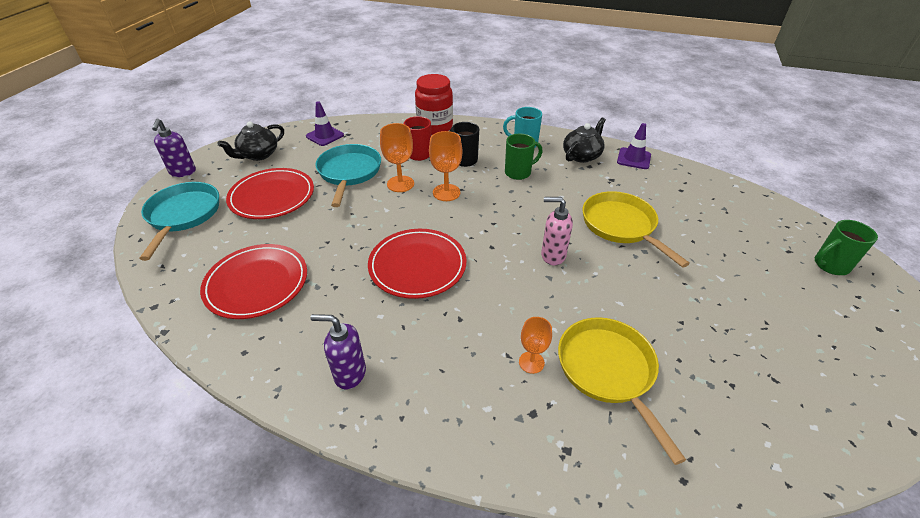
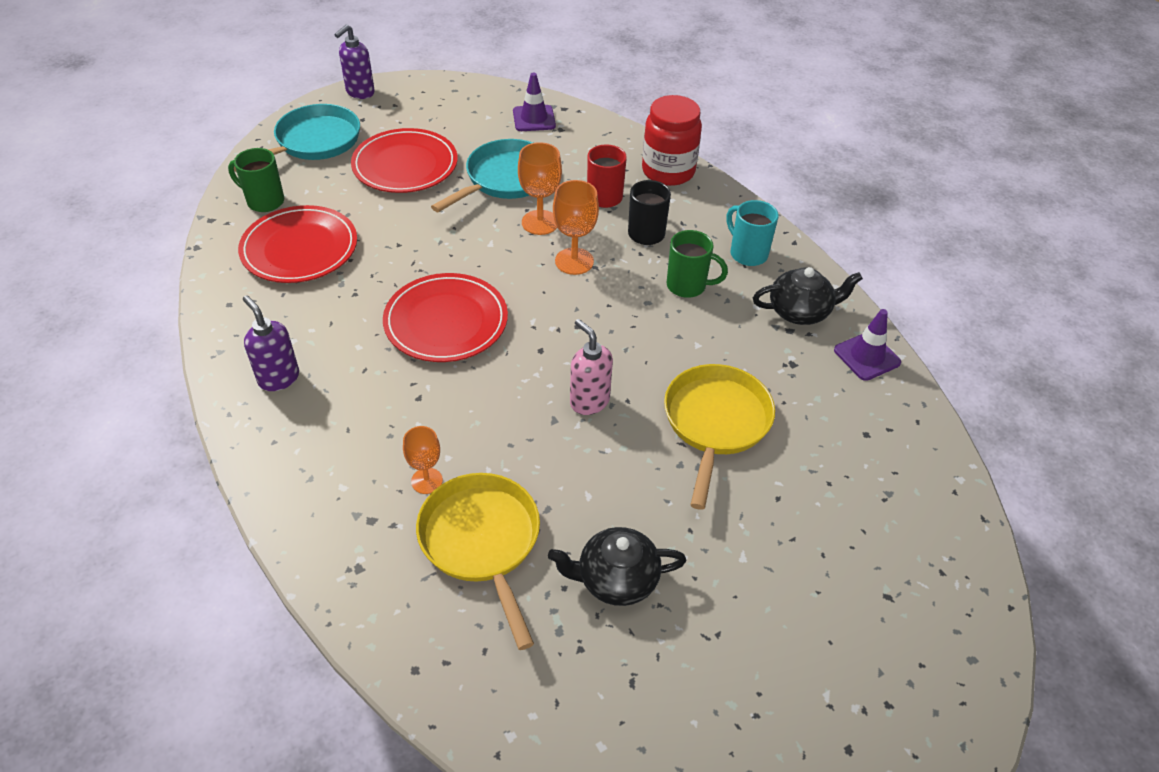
camera: 40 degrees right, 5 degrees up
(258, 155) = (444, 108): black teapot -> black teapot (616, 579)
(608, 371) = (482, 542): yellow pan -> yellow pan turned 45 degrees counterclockwise
(830, 265) = (915, 650): green mug -> green mug (264, 201)

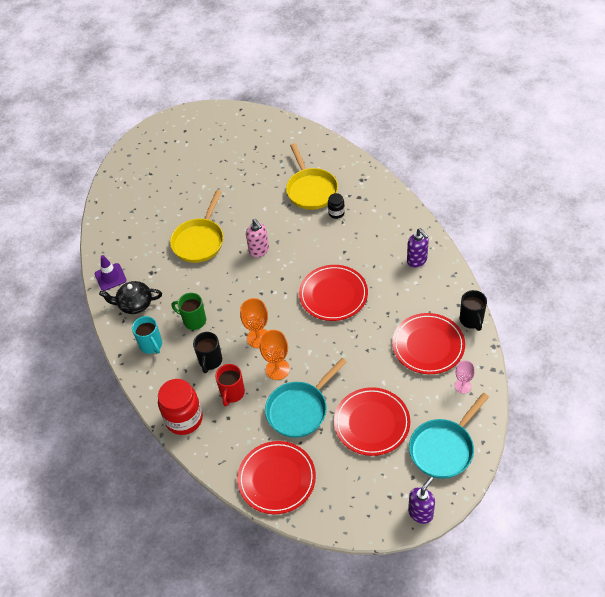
camera: 170 degrees left, 5 degrees up
(216, 281) = (471, 320): none -> black mug
(264, 201) = (463, 386): green mug -> pink goblet
(427, 481) = (336, 213): orange goblet -> black jar
(534, 119) = (277, 479): purple traffic cone -> red plate
(616, 579) = (257, 177): black teapot -> none

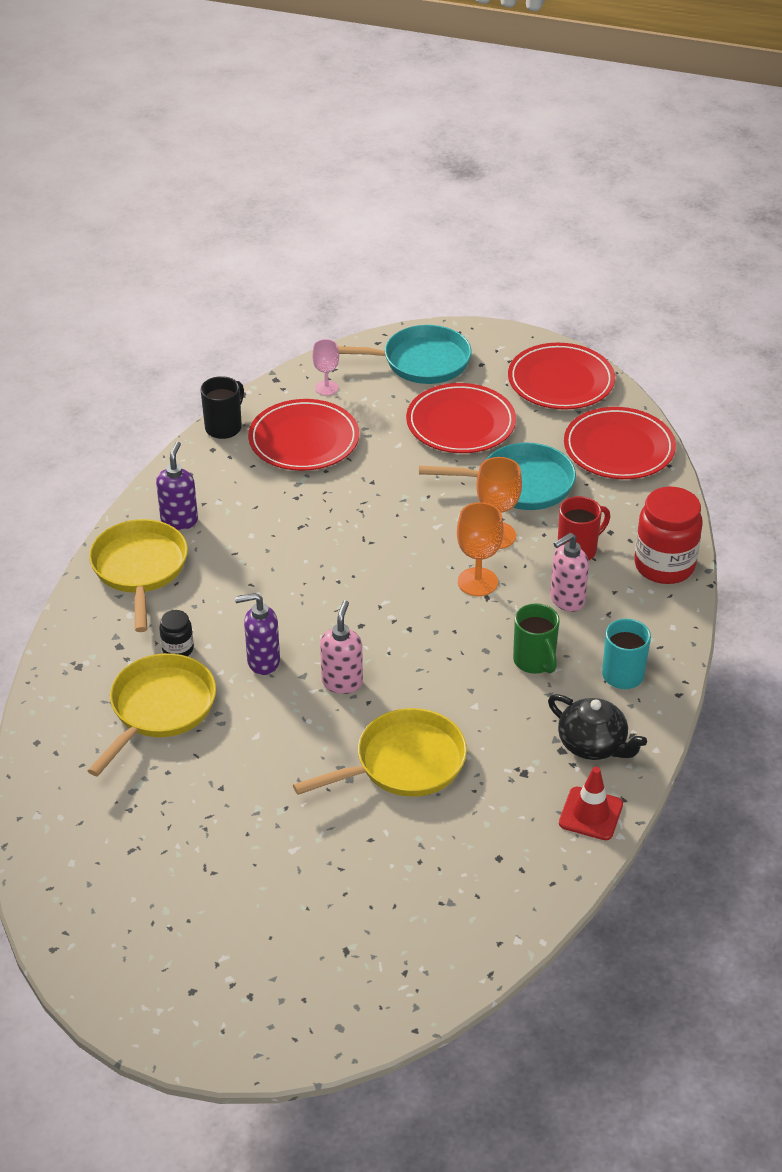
camera: 140 degrees left, 10 degrees down
(110, 277) = (590, 814): purple traffic cone -> red traffic cone
(210, 361) = (566, 600): black mug -> pink soap dispenser
(333, 295) = (327, 559): red plate -> red plate (560, 381)
(398, 229) = (140, 569): none -> yellow pan
(421, 513) = (510, 339): purple soap dispenser -> purple soap dispenser (262, 662)

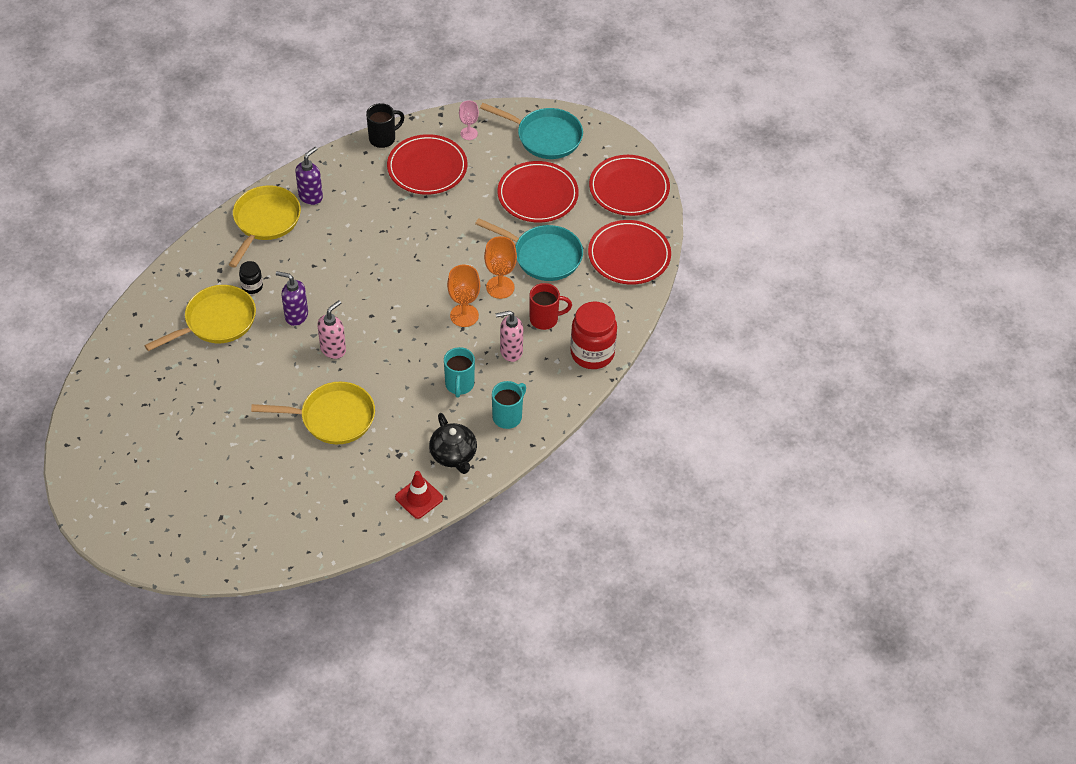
camera: 25 degrees right, 10 degrees up
(535, 662) = (459, 385): green mug -> turquoise mug

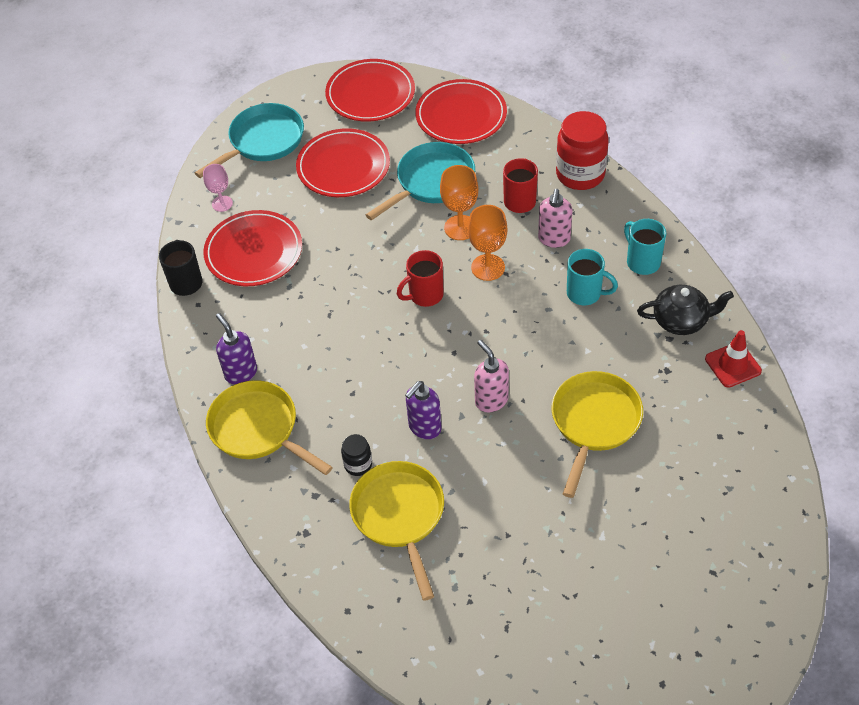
camera: 65 degrees left, 0 degrees up
(421, 283) = (425, 295): none -> red mug

